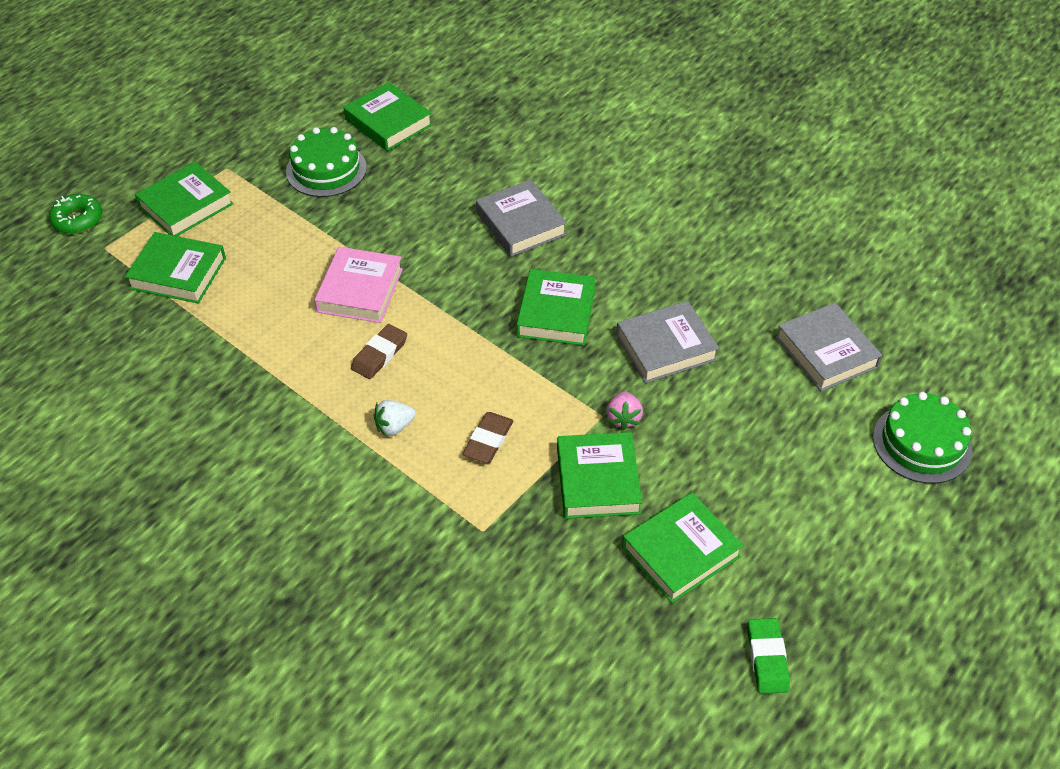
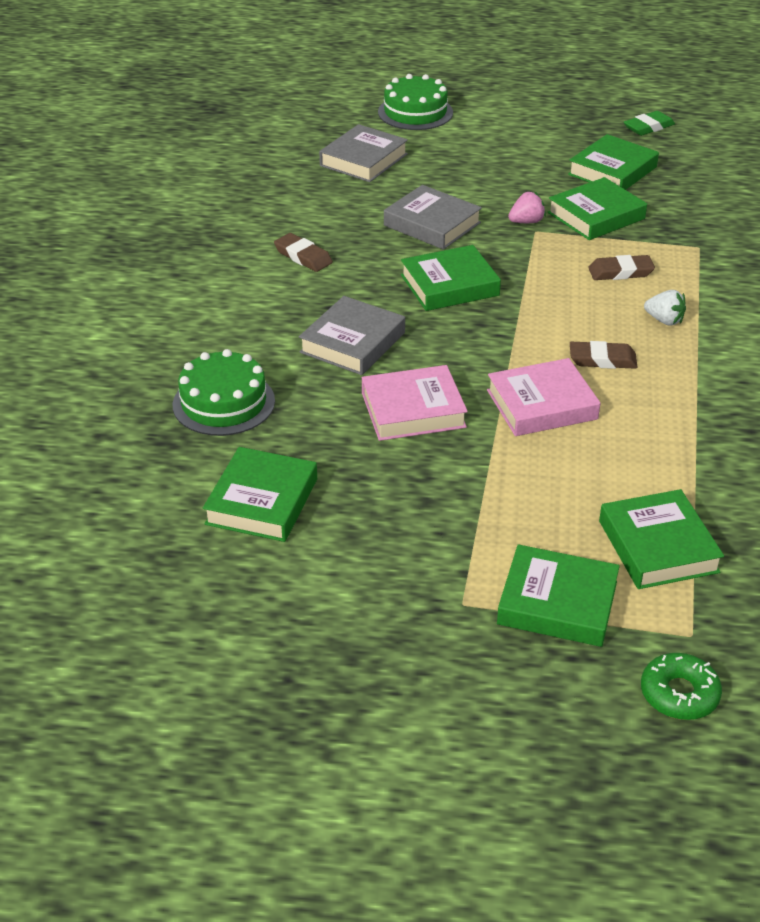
camera: 120 degrees left, 10 degrees down
(326, 169) = (390, 513): green cake -> green cake (224, 403)
(415, 221) = (413, 410): none -> pink book
(667, 242) = (303, 256): none -> brown eraser
(680, 552) = (612, 171): green book -> green book turned 75 degrees counterclockwise

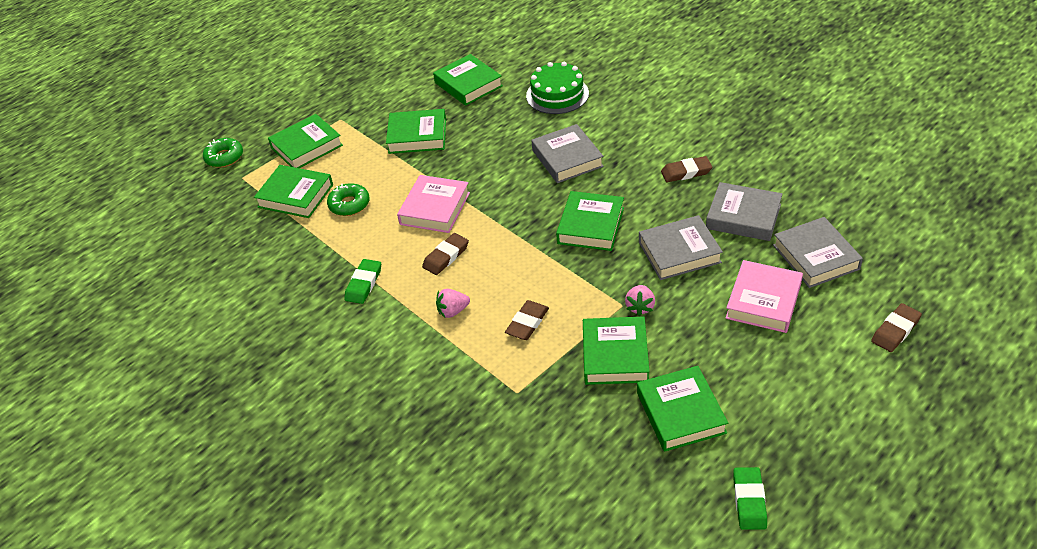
camera: 130 degrees right, 5 degrees up
(343, 206) = (743, 216): none -> grey book
(413, 410) = (482, 157): pink book -> pink book (763, 301)
(415, 112) = (895, 330): green cake -> brown eraser
(425, 492) = (417, 136): none -> green book
(615, 482) = (349, 204): none -> green donut
(664, 320) = (453, 311): white strawberry -> pink strawberry
(709, 398) = (363, 284): none -> green eraser

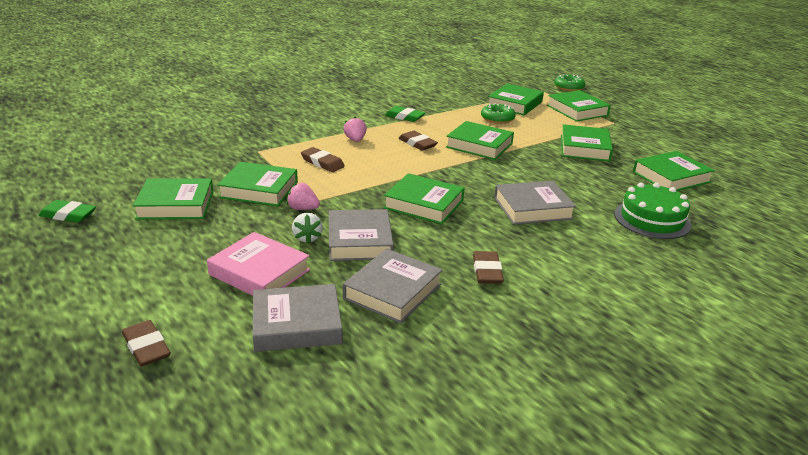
camera: 95 degrees right, 15 degrees down
(434, 208) = (479, 145): pink book -> green book
(692, 287) = (307, 238): none -> white strawberry

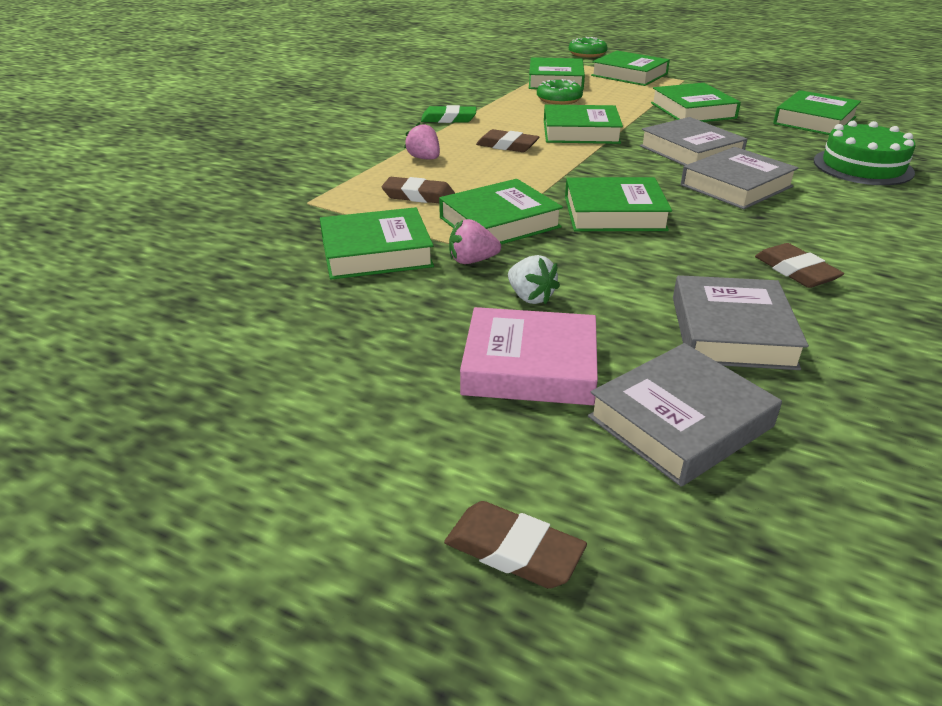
camera: 25 degrees left, 5 degrees up
(68, 215) = (99, 378): green eraser -> none
(176, 205) = (274, 308): green book -> green book (499, 222)
(360, 241) = (602, 280): grey book -> grey book (690, 151)

